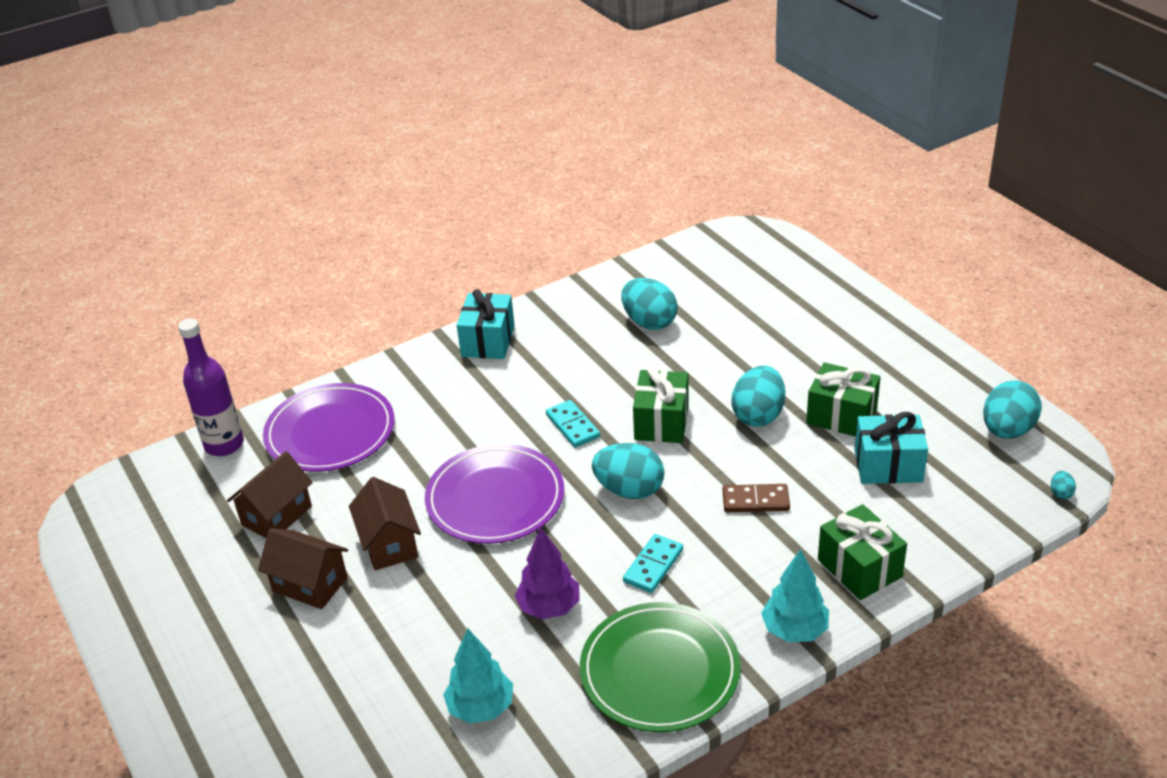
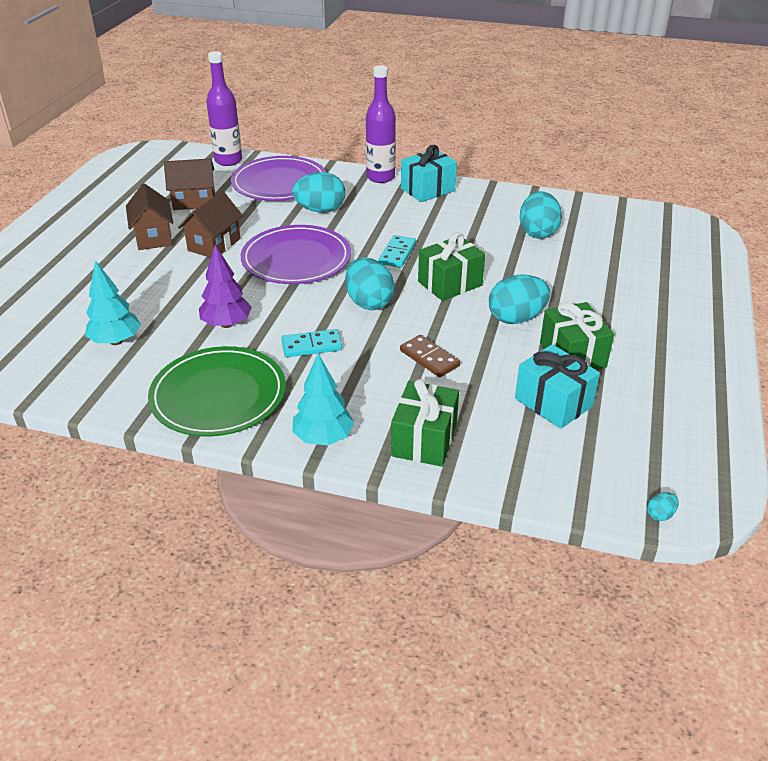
camera: 45 degrees right, 0 degrees up
(421, 357) = (380, 177): none -> purple bottle
(1007, 430) = (688, 447): turquoise egg -> turquoise egg (320, 210)

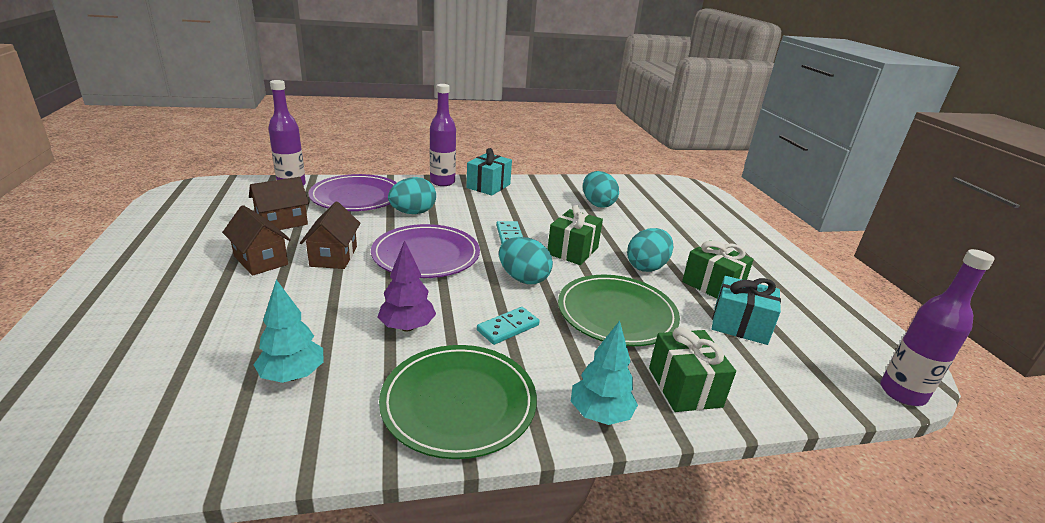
camera: 30 degrees left, 10 degrees down
(429, 358) = (616, 313): brown domino -> green plate
(660, 515) = (902, 393): turquoise egg -> purple bottle

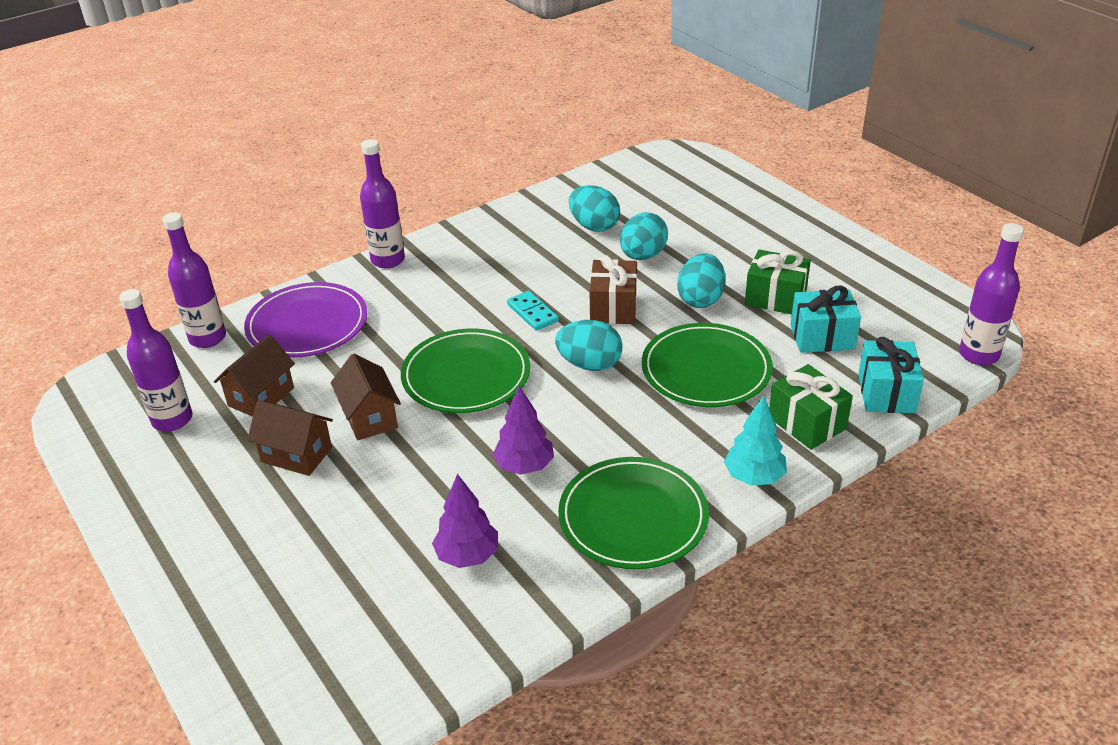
camera: 20 degrees left, 10 degrees up
(216, 216) = (172, 420): none -> purple bottle
(292, 375) = (467, 556): turquoise tree -> purple tree
(413, 213) = (397, 322): turquoise egg -> turquoise egg (642, 256)
(426, 255) = (466, 375): purple plate -> green plate
(488, 186) = (448, 245): turquoise gift -> turquoise gift (886, 393)
(508, 328) = (618, 427): turquoise domino -> none
(573, 251) = (613, 307): green gift -> brown gift

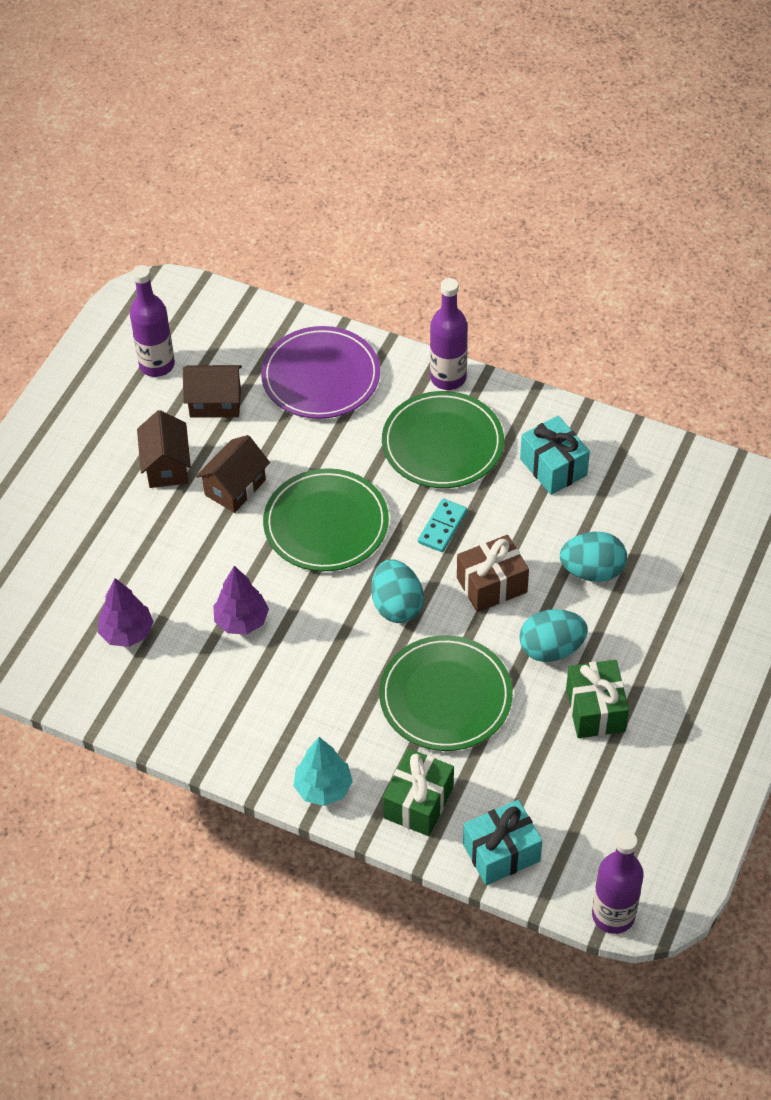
camera: 60 degrees right, 15 degrees up
(207, 338) = (261, 322): purple bottle -> none
(594, 226) = (616, 507): turquoise egg -> none
(633, 517) = (228, 721): green plate -> green plate (442, 443)
(822, 337) = (556, 772): turquoise gift -> turquoise gift (553, 467)

